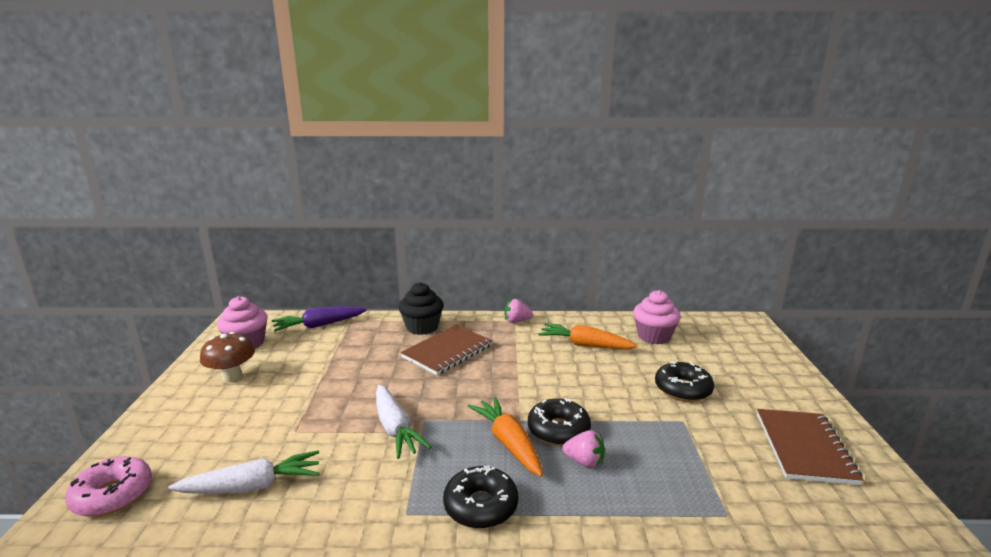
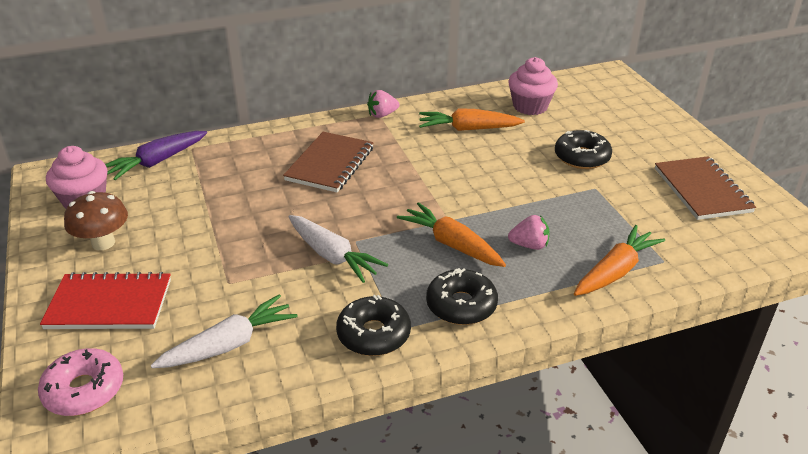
camera: 20 degrees left, 15 degrees up
(194, 426) = (109, 304): none -> red notebook
(422, 327) = (282, 141): black cupcake -> none
(558, 430) = (490, 221): black donut -> black donut (373, 334)
(664, 512) = (615, 271): none -> orange carrot

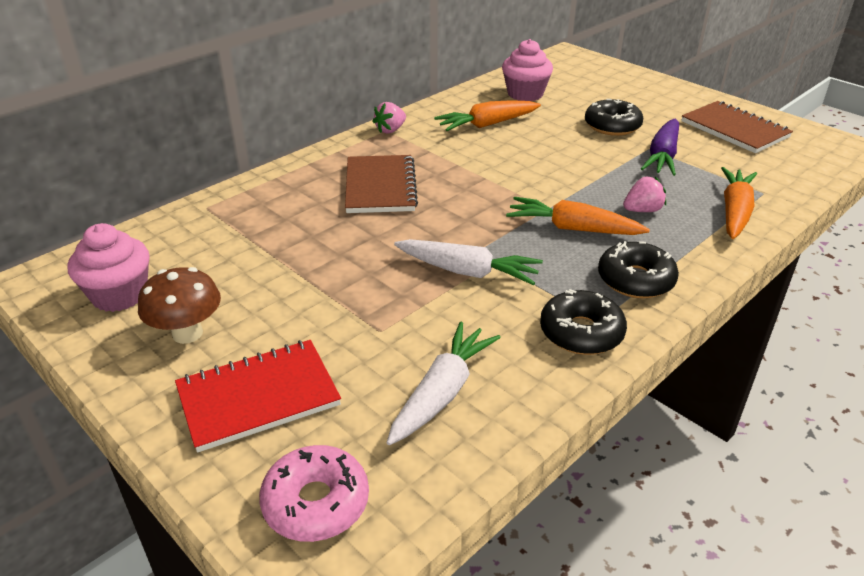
camera: 25 degrees left, 0 degrees up
(157, 162) = (176, 231): purple carrot -> purple carrot (662, 156)

